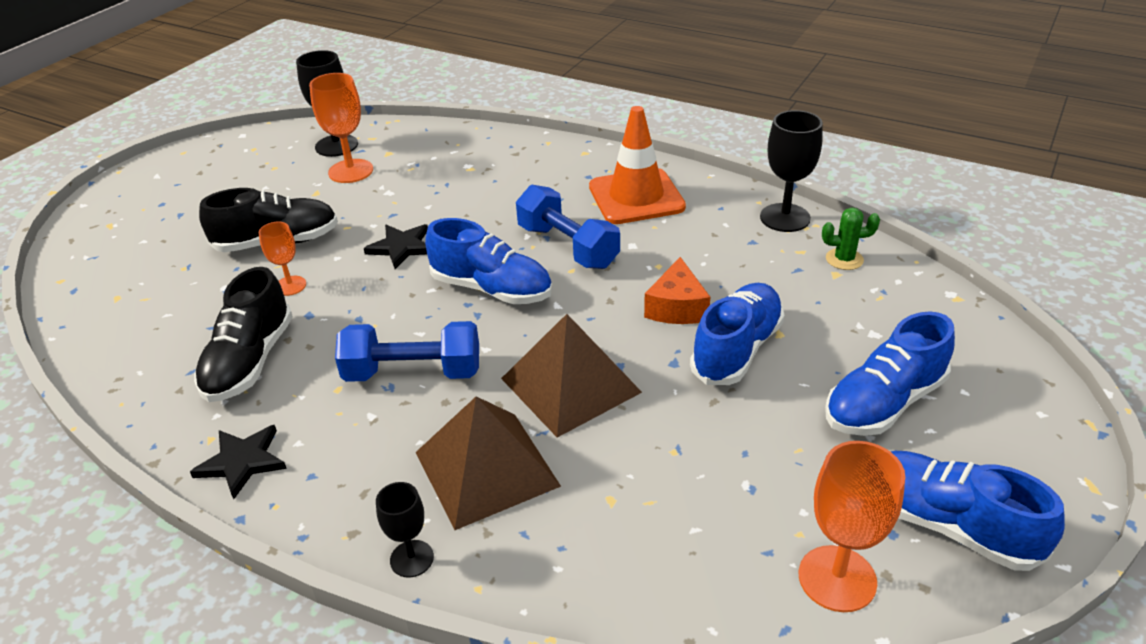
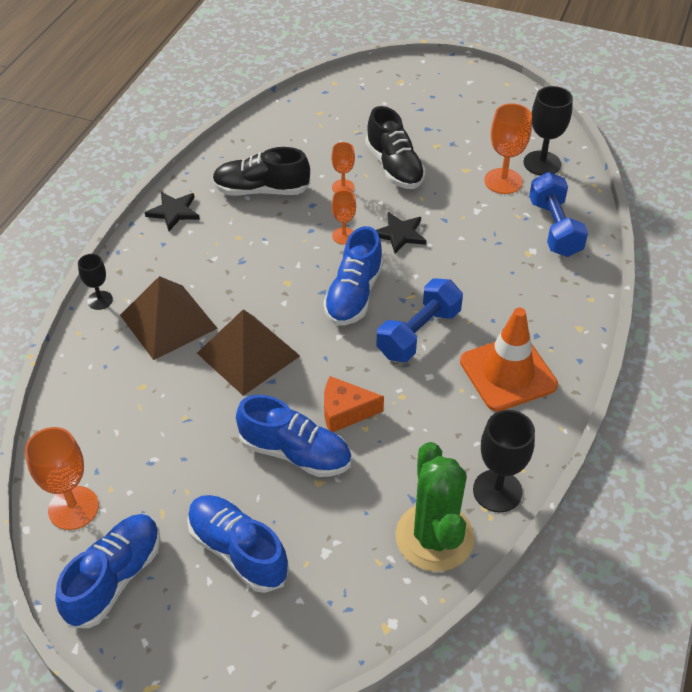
camera: 80 degrees right, 10 degrees up
(383, 291) = (344, 236): none -> orange goblet
(413, 372) = (256, 269): blue dumbbell -> blue dumbbell (554, 228)
(844, 259) = (434, 537): green cactus -> green cactus, size x2.20

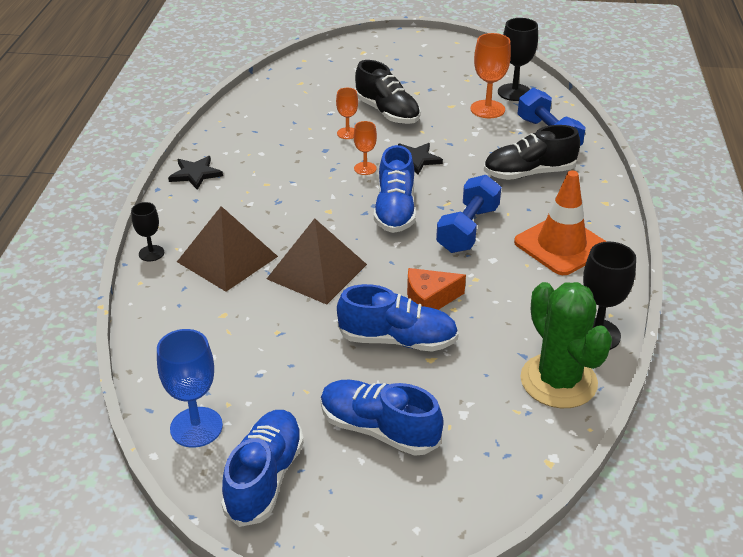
camera: 15 degrees left, 10 degrees down
(73, 508) = (196, 427): orange goblet -> blue goblet
(261, 190) = (272, 146): black shoe -> black shoe (529, 173)

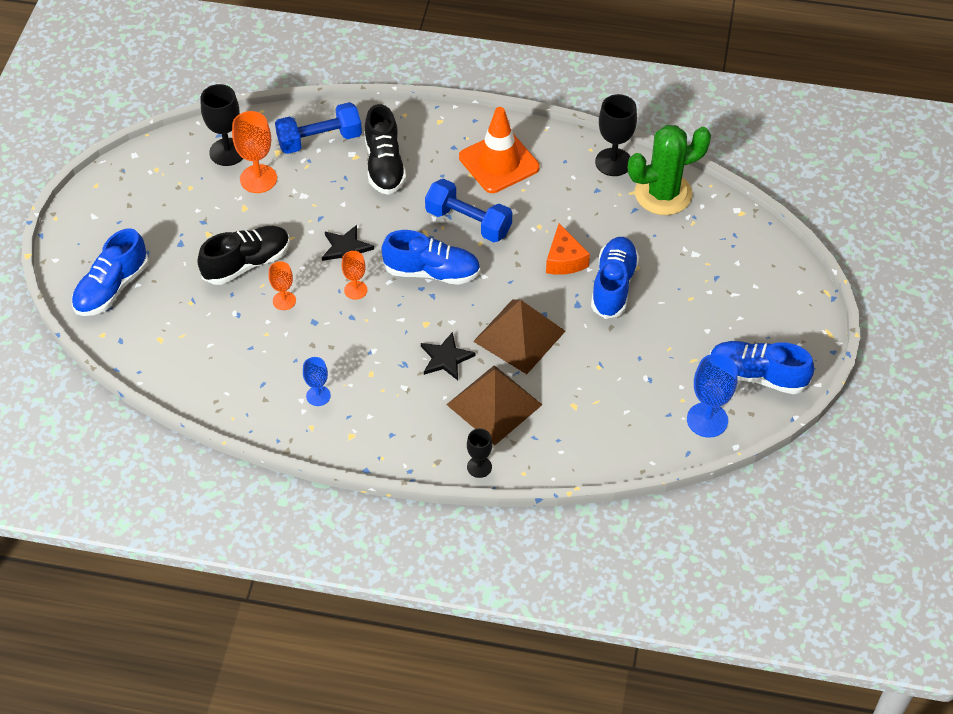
camera: 85 degrees left, 15 degrees up
(195, 174) = (343, 436): black star -> black star (446, 358)
(241, 158) = (318, 396): none -> blue goblet
(379, 429) = (710, 305): blue shoe -> blue shoe (112, 288)

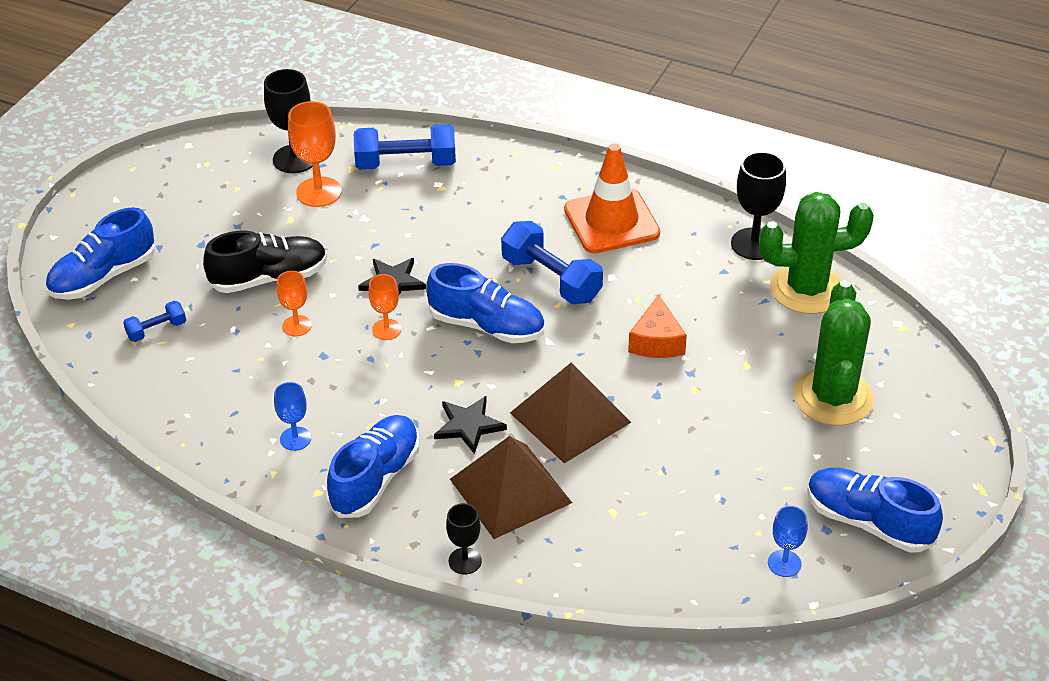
camera: 15 degrees right, 10 degrees down
(174, 326) = (156, 330): none -> blue dumbbell
(384, 165) = (472, 202): black shoe -> none
(613, 285) = (710, 381): blue shoe -> blue shoe (375, 479)
(706, 281) = (833, 397): none -> green cactus
(707, 420) = (784, 563): blue goblet -> blue goblet, size x0.60

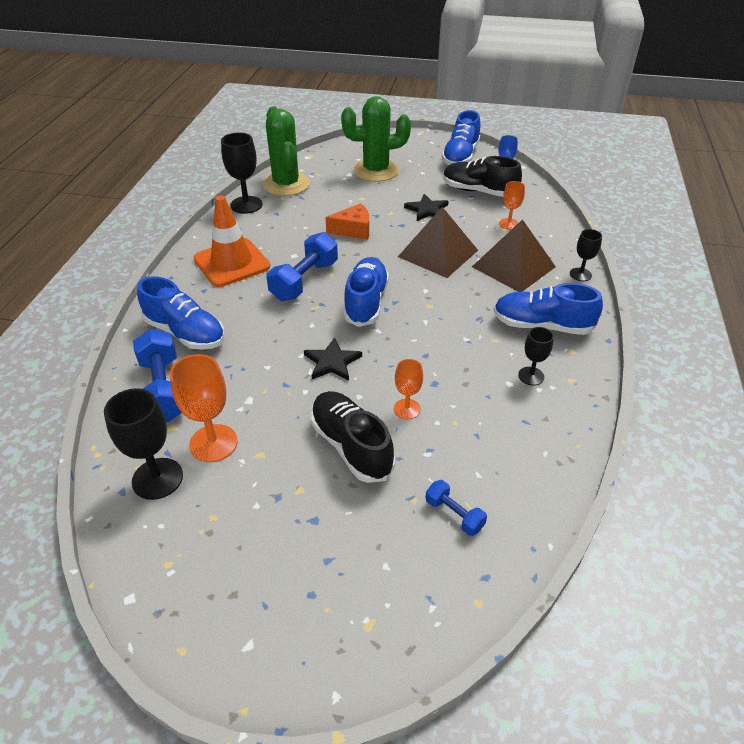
camera: 105 degrees left, 0 degrees up
(103, 277) = (393, 599): blue shoe -> blue shoe (185, 333)
(295, 439) = (531, 376): blue goblet -> black goblet
(386, 329) = (390, 353): orange goblet -> orange goblet (508, 224)
(468, 426) = (468, 293): black star -> black star (427, 210)
(734, 512) = (479, 191): none -> black shoe

